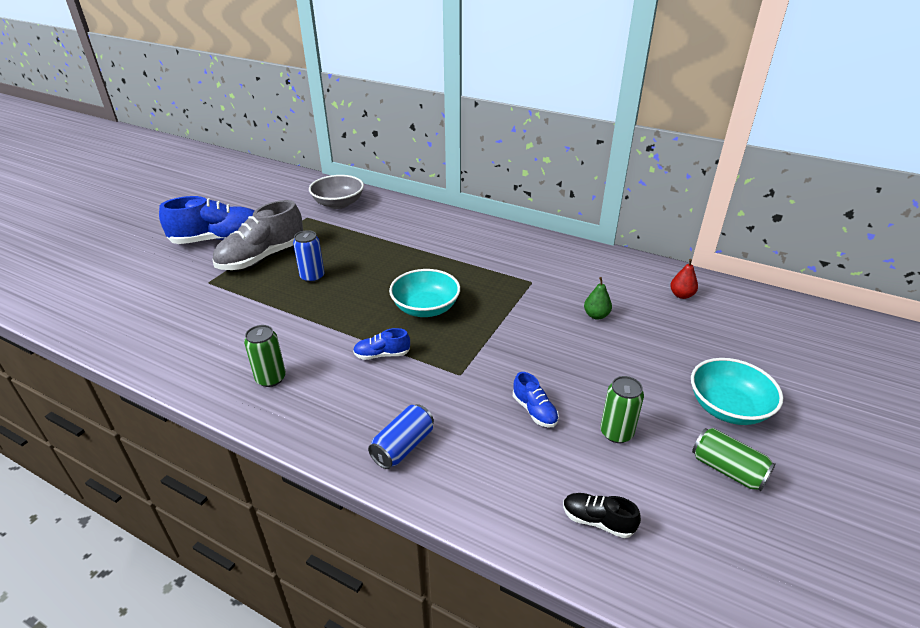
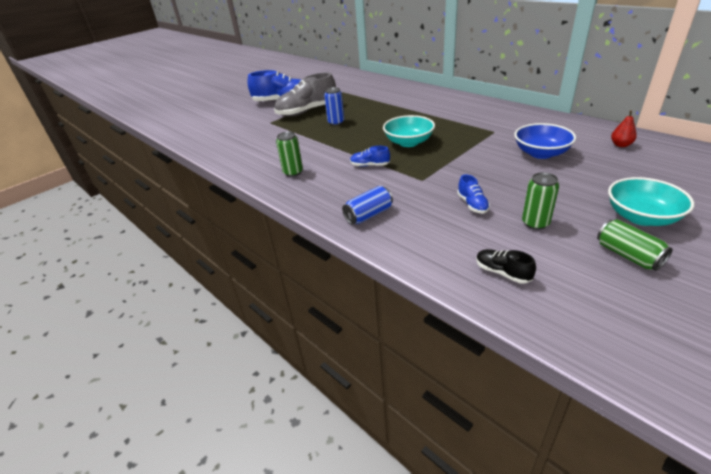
camera: 20 degrees right, 0 degrees up
(338, 203) = (365, 85): grey bowl -> none
(596, 315) = (541, 153): green pear -> blue bowl

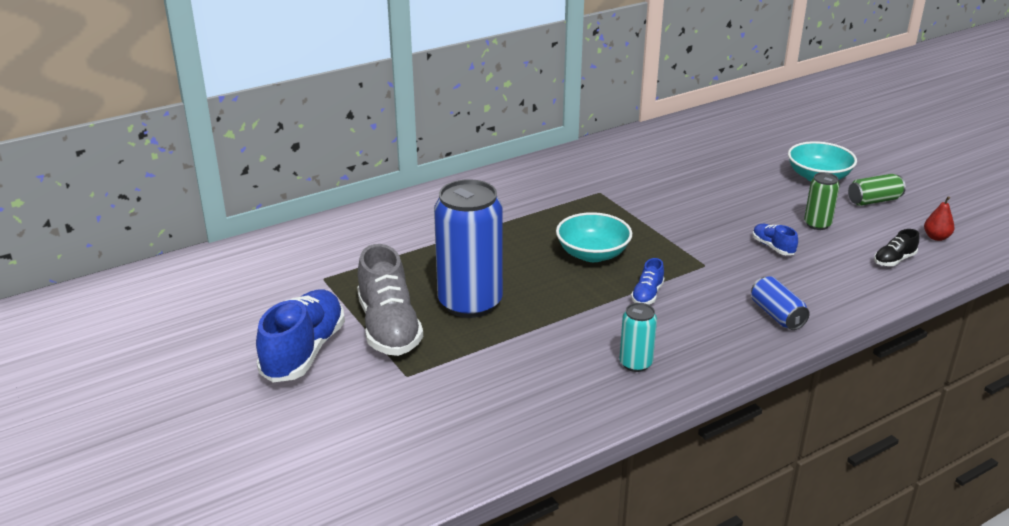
camera: 80 degrees left, 5 degrees down
(293, 172) = (635, 363): green can -> turquoise can
(336, 122) = (470, 303): blue can -> blue can, size x2.10
(472, 204) = (773, 247): blue shoe -> blue shoe turned 120 degrees counterclockwise
(541, 153) = (675, 182): blue bowl -> none
(620, 145) = (679, 141): red pear -> red pear (936, 237)

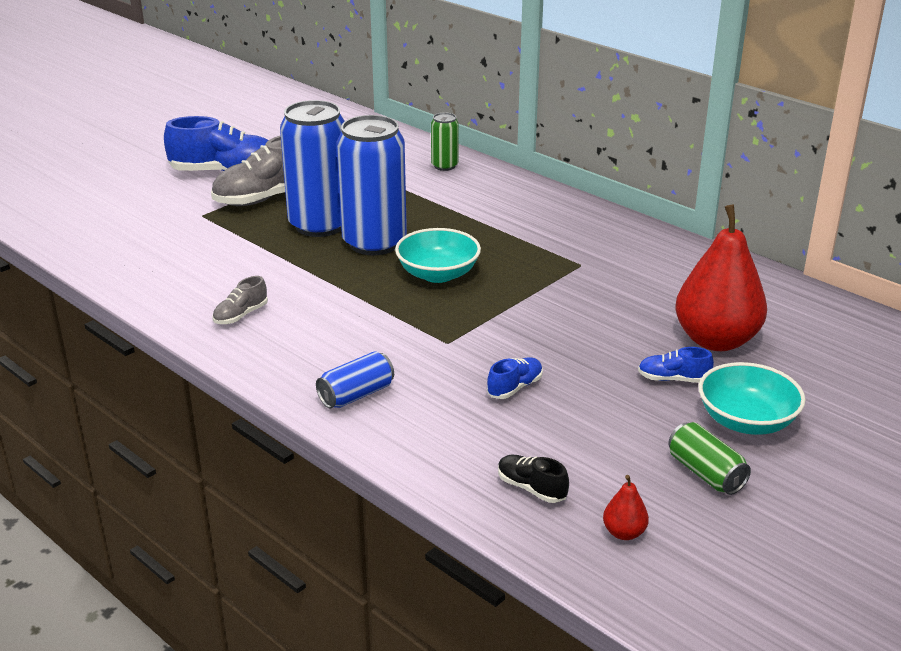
camera: 75 degrees right, 0 degrees up
(521, 277) = (374, 243): none -> blue can
(635, 363) = (241, 315): turquoise can -> grey shoe
(647, 295) = (368, 311): blue shoe -> blue shoe (673, 379)
(721, 166) = (716, 340): none -> red pear
(817, 224) = (597, 421): green can -> green can (444, 166)

